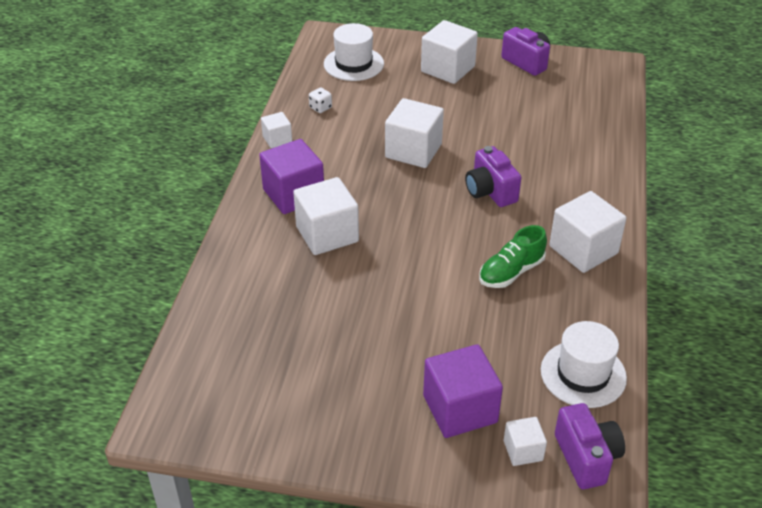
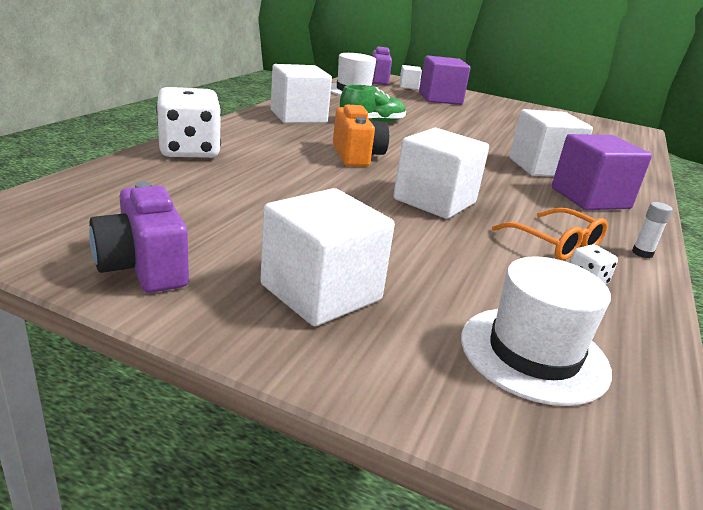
camera: 170 degrees left, 15 degrees down
(277, 139) = (642, 253): white cube -> white glue stick
(333, 132) = (555, 243): none -> orange glasses
(490, 191) = (356, 156): purple camera -> orange camera
(604, 153) = (189, 151): none -> white dice

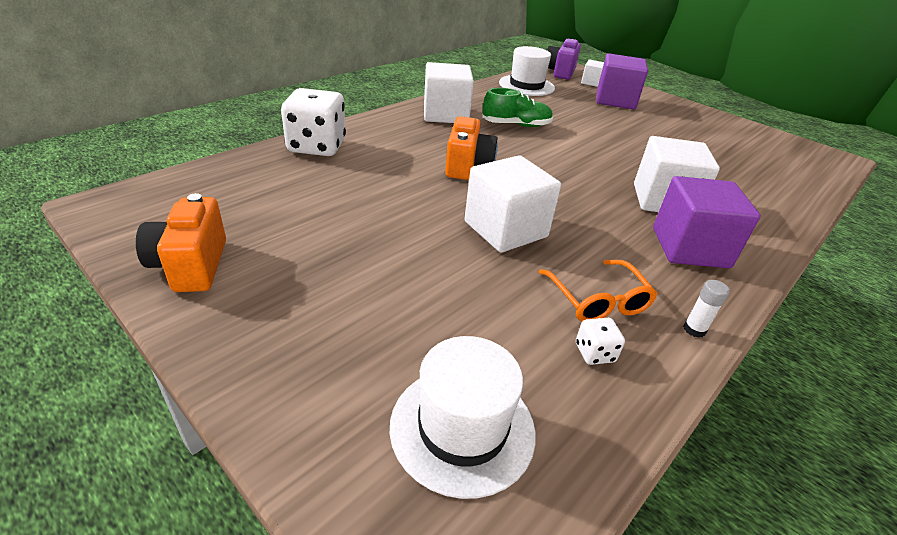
camera: 20 degrees right, 10 degrees up
(143, 267) = (191, 265): purple camera -> orange camera
(321, 292) = (314, 317): white cube -> none

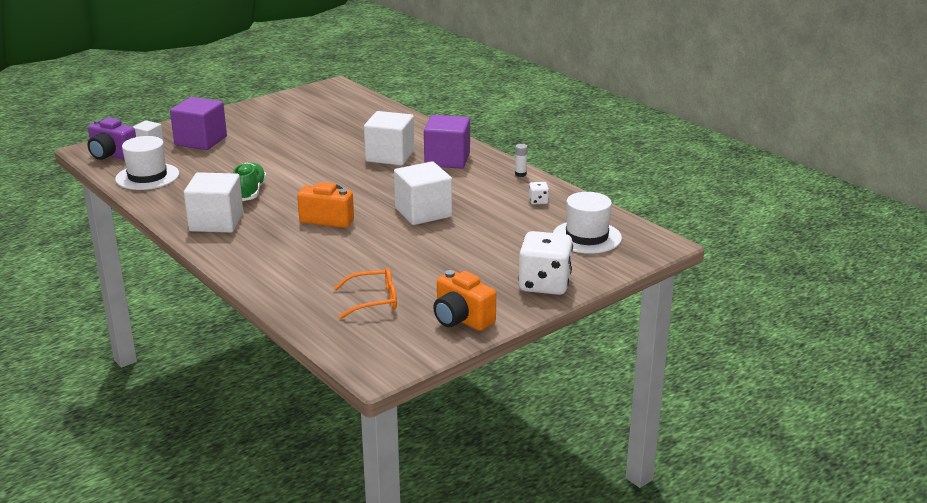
camera: 80 degrees left, 10 degrees down
(191, 265) = (461, 319): orange camera -> orange camera turned 45 degrees clockwise
(317, 146) = (279, 284): white dice -> white dice (544, 284)
(597, 300) = (497, 194): orange glasses -> orange glasses (373, 300)

